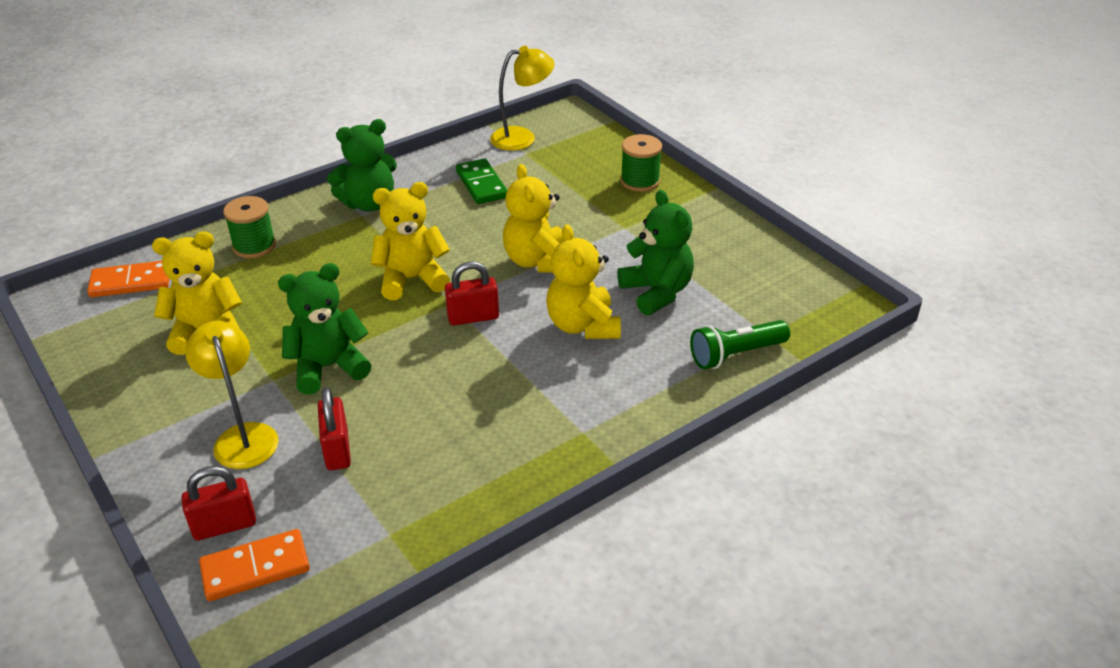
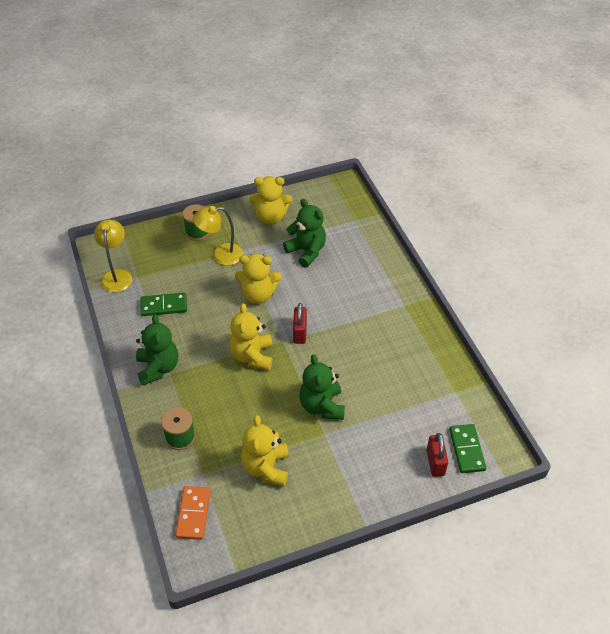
camera: 75 degrees left, 10 degrees up
(243, 436) = (369, 451): yellow lamp -> yellow lamp (221, 255)
(255, 568) = (467, 449): orange domino -> green domino
(337, 450) = (391, 408): red padlock -> none
(583, 326) = (324, 287): yellow teddy bear -> yellow teddy bear (271, 217)
(656, 292) = (306, 251): green teddy bear -> green teddy bear turned 60 degrees clockwise
(736, 355) = (366, 235): green flashlight -> none

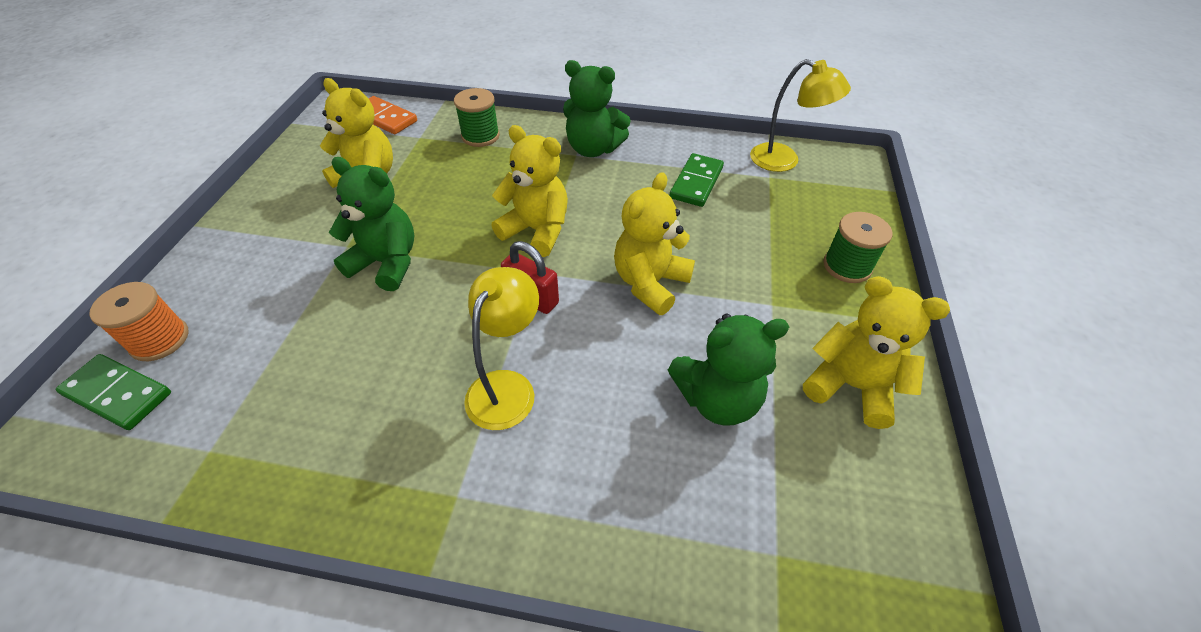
camera: 120 degrees right, 0 degrees up
(221, 255) = (772, 273): yellow lamp -> yellow lamp (507, 387)
(271, 217) = (851, 386): yellow teddy bear -> yellow teddy bear turned 90 degrees clockwise
(435, 462) = (159, 340): red padlock -> orange spool

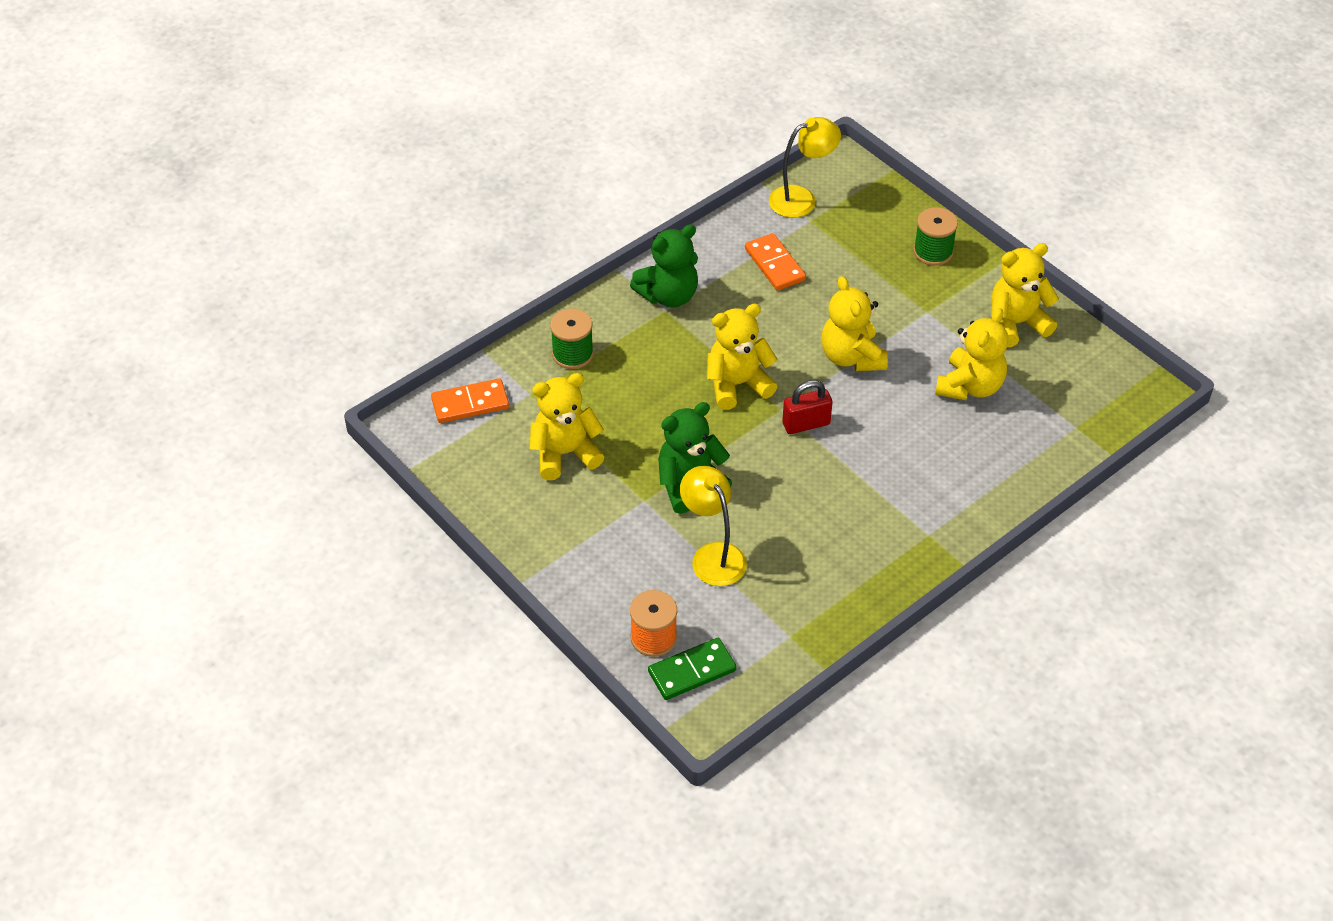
camera: 50 degrees left, 0 degrees up
(507, 387) = (871, 475): yellow lamp -> yellow lamp (713, 555)
(696, 183) = (775, 264): green domino -> orange domino
(717, 399) = (970, 386): green teddy bear -> yellow teddy bear

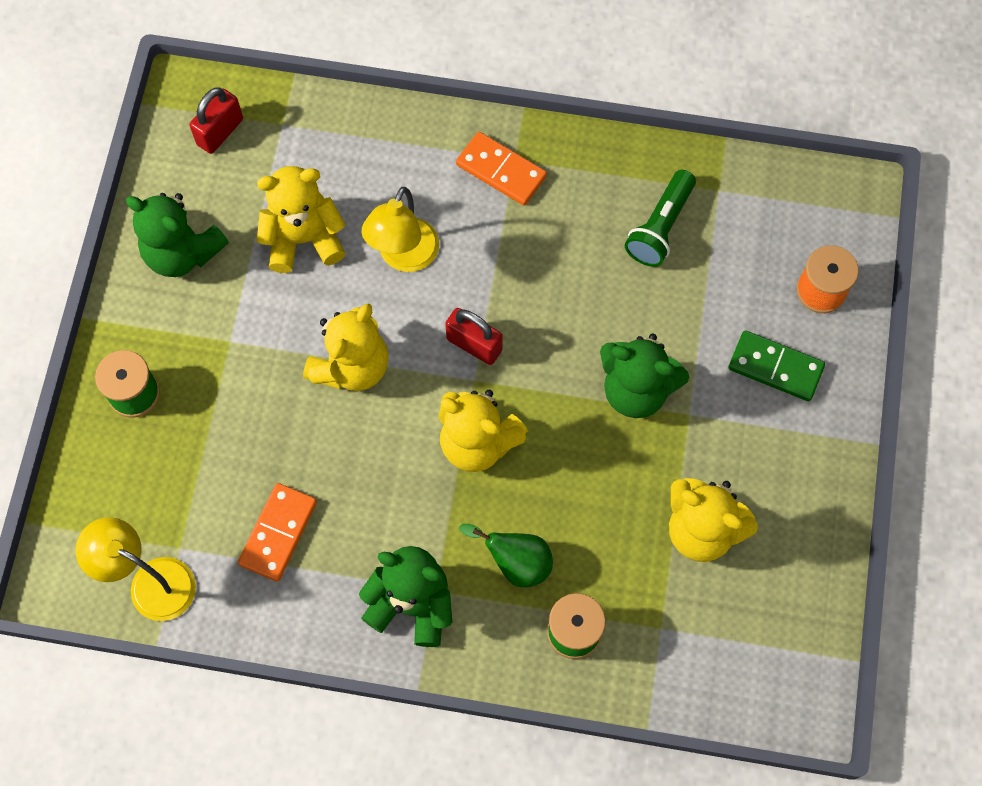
camera: 130 degrees left, 20 degrees up
(470, 403) = (725, 675): orange domino -> orange domino (501, 170)
(642, 355) = (516, 562): none -> green pear
(692, 671) = (823, 236): green domino -> green domino (775, 367)
(713, 555) = (695, 309): yellow lamp -> yellow lamp (404, 257)
(794, 580) = (660, 227): none -> green flashlight
(1016, 324) = (182, 252): yellow teddy bear -> green teddy bear
(1098, 392) = (220, 132): none -> red padlock

